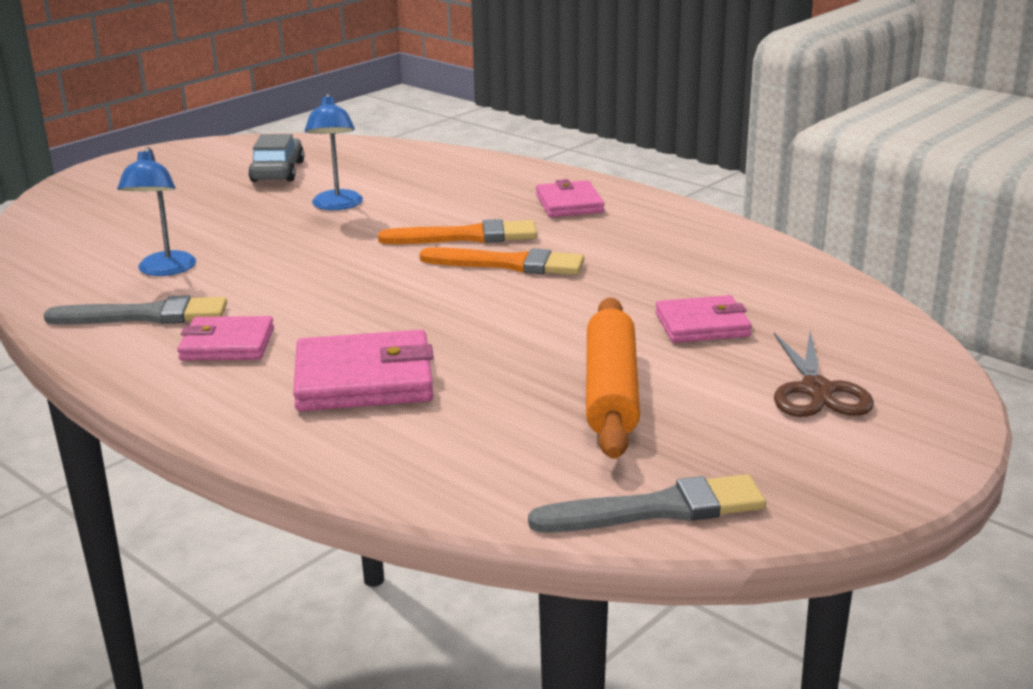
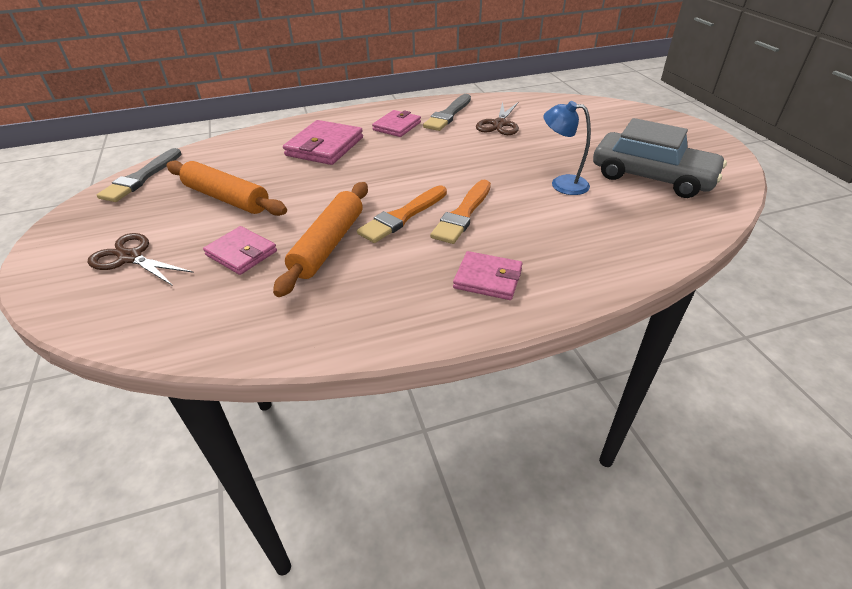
camera: 120 degrees right, 15 degrees up
(164, 270) = (499, 124): blue lamp -> brown scissors
(278, 171) = (651, 177): grey car -> grey car, size x1.70
(617, 284) = (329, 245): none -> orange rolling pin
(702, 325) = (241, 253): pink wallet -> pink wallet turned 75 degrees counterclockwise

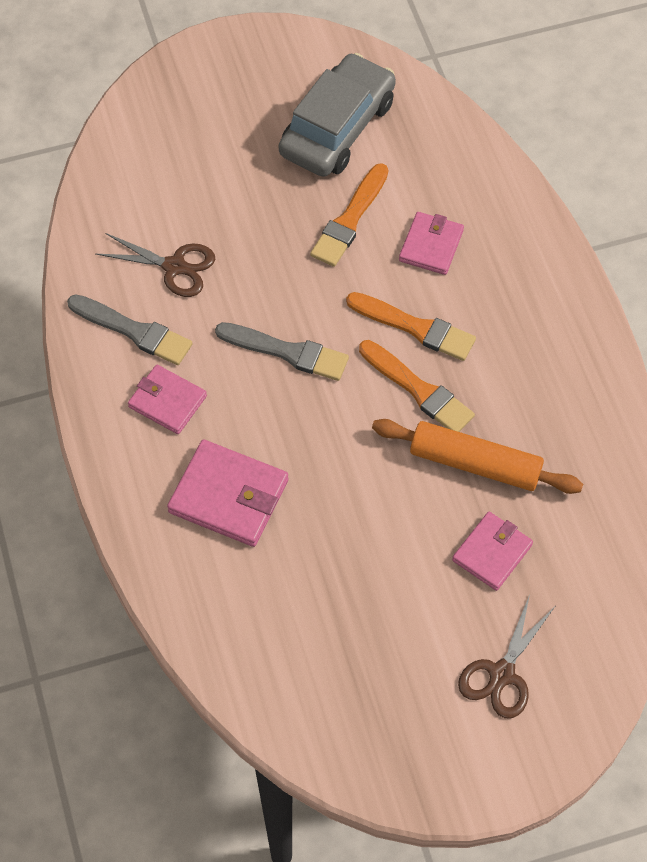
camera: 90 degrees left, 20 degrees up
(141, 178) = (311, 734): grey brush -> grey brush (287, 352)
(226, 198) = (371, 599): orange rolling pin -> none
(488, 278) = (531, 313): pink wallet -> pink wallet (431, 245)
(562, 184) = (349, 219): blue lamp -> orange brush

